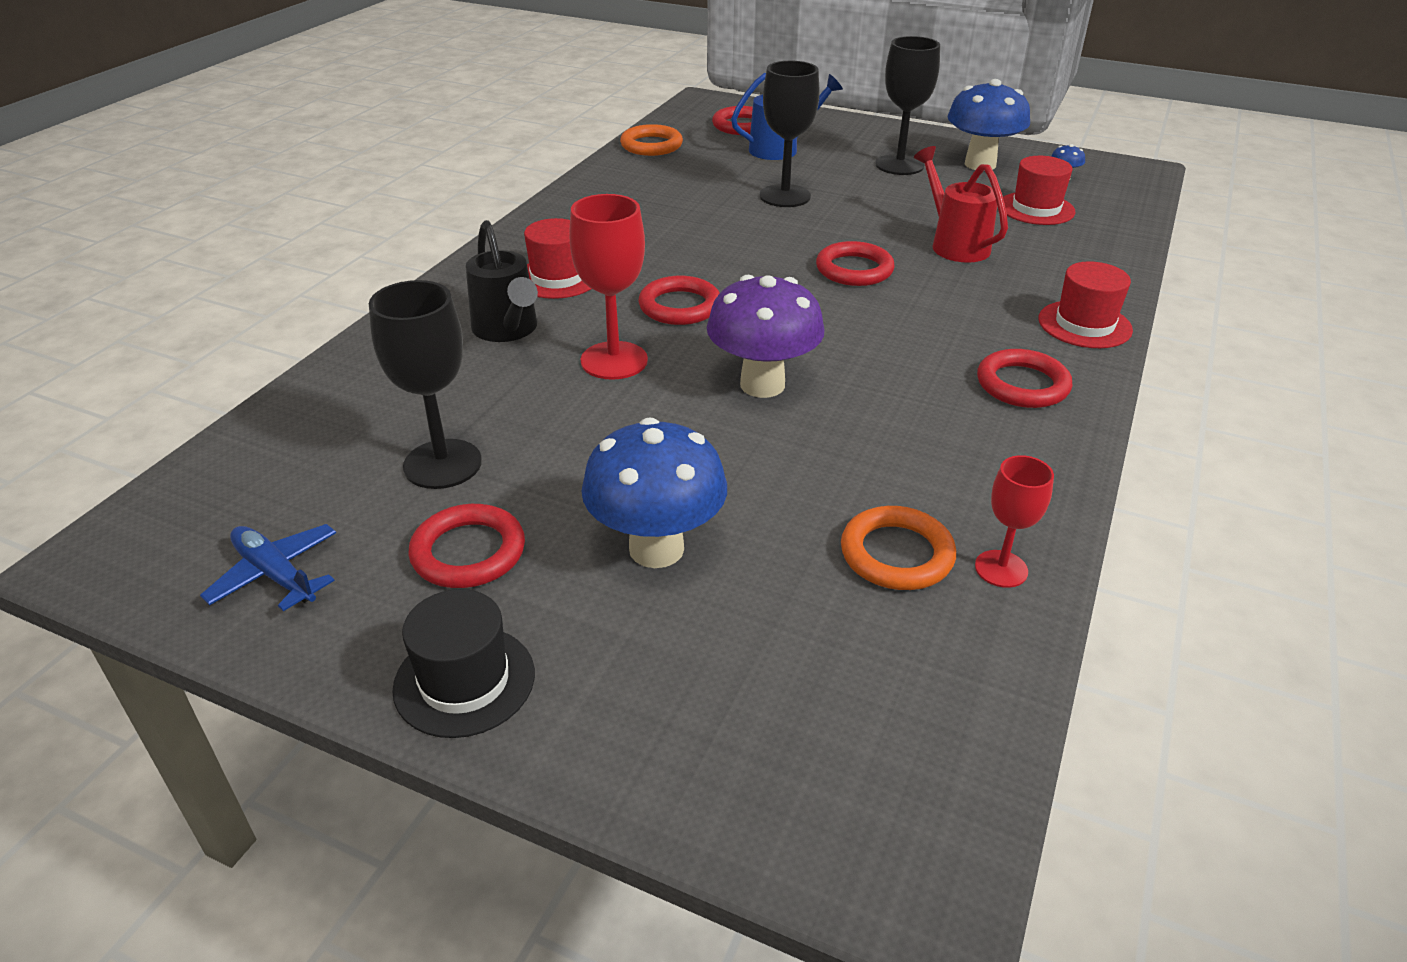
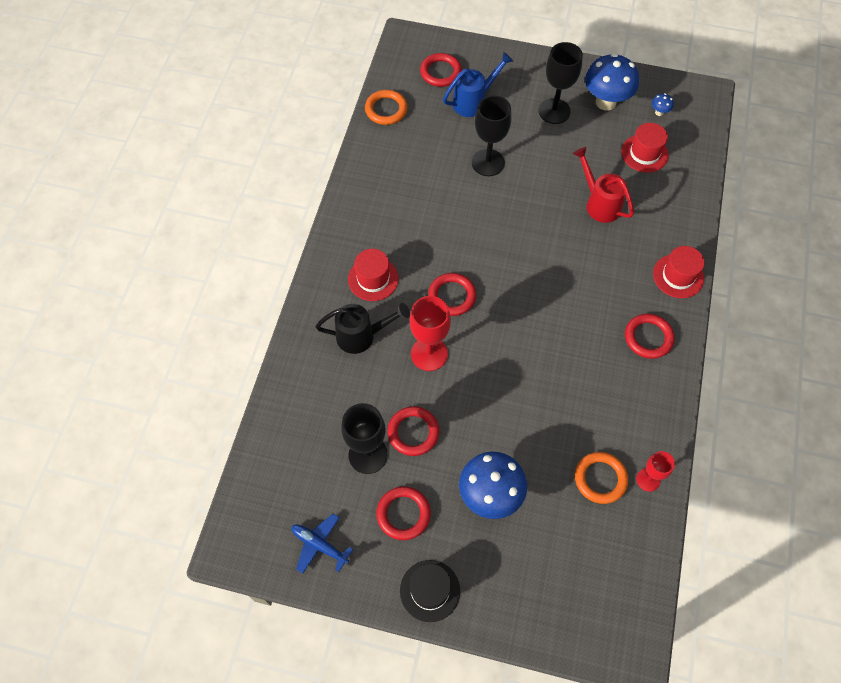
camera: 10 degrees left, 25 degrees up
(507, 330) = (361, 336): black watering can -> black watering can turned 60 degrees counterclockwise
(762, 385) = (513, 361): purple mushroom -> none
(854, 269) = (544, 241): red ring -> red ring (413, 432)

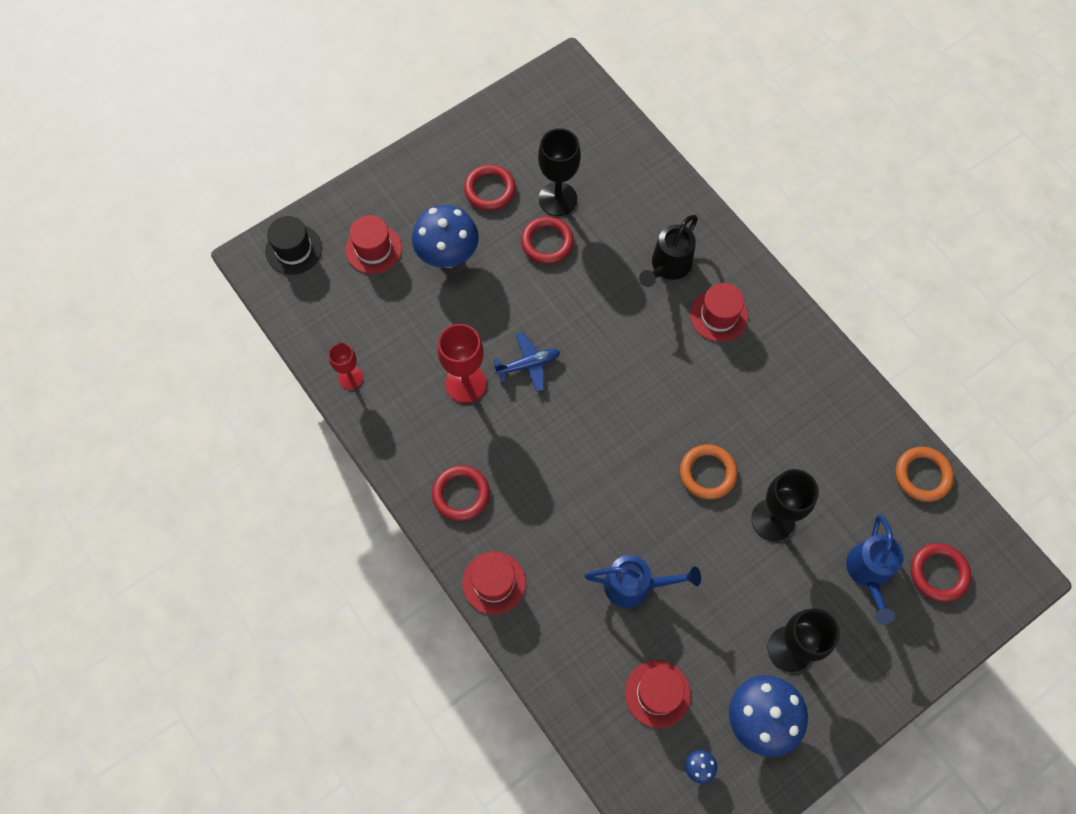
camera: 130 degrees right, 5 degrees up
(319, 545) = (518, 123): blue plane -> blue plane (528, 365)
(429, 354) = (605, 305): red goblet -> red goblet (465, 383)
(430, 590) = (420, 167): black hat -> black hat (293, 249)
(452, 296) = (646, 365): red ring -> none
(536, 560) = (373, 249): none -> red hat
(599, 203) = (634, 585): red watering can -> blue watering can
(600, 479) = (385, 344): orange ring -> orange ring (707, 473)

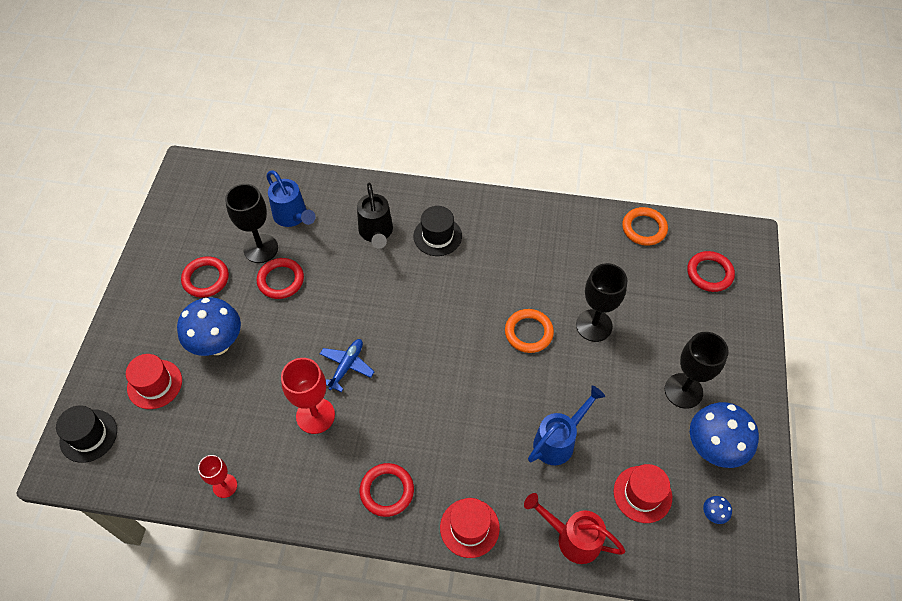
camera: 45 degrees left, 10 degrees down
(564, 669) = (572, 538): none -> red watering can
(718, 315) = (437, 236): red hat -> black hat
(868, 573) = (676, 307): blue watering can -> blue watering can (292, 217)

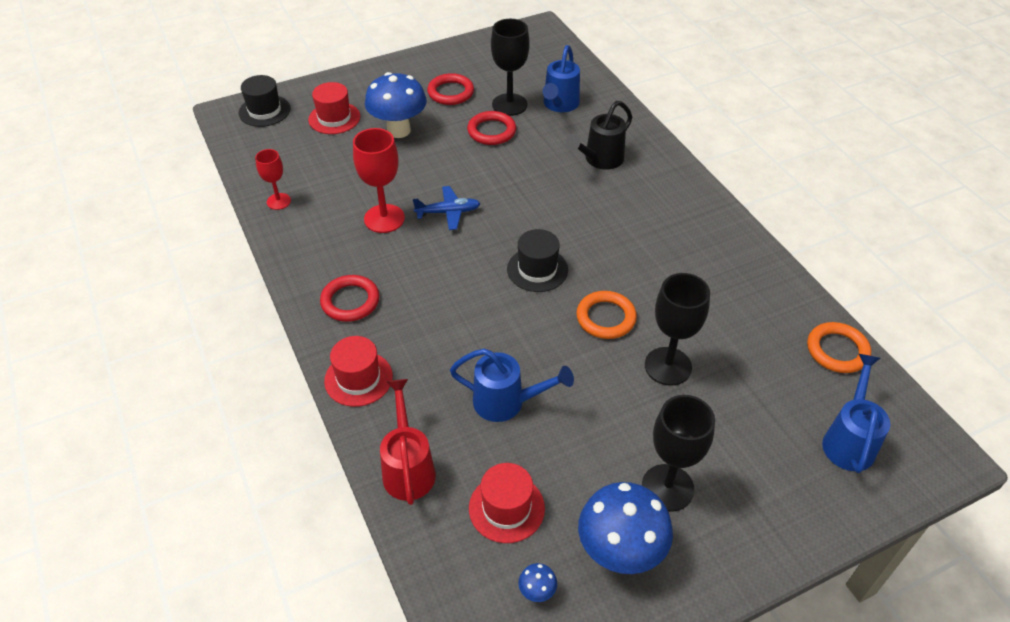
camera: 55 degrees right, 10 degrees down
(437, 236) = (641, 199): black hat -> black hat (537, 269)
(709, 273) = (849, 441): red ring -> blue watering can

